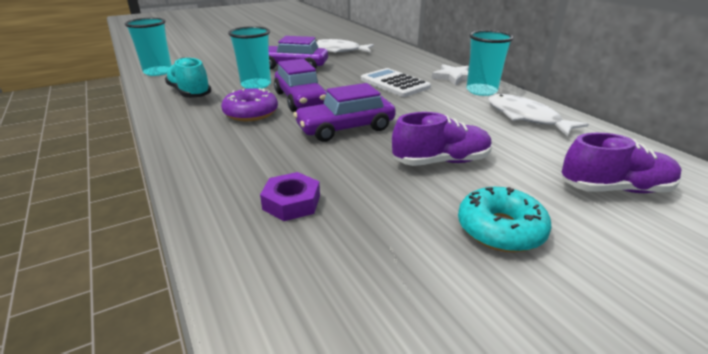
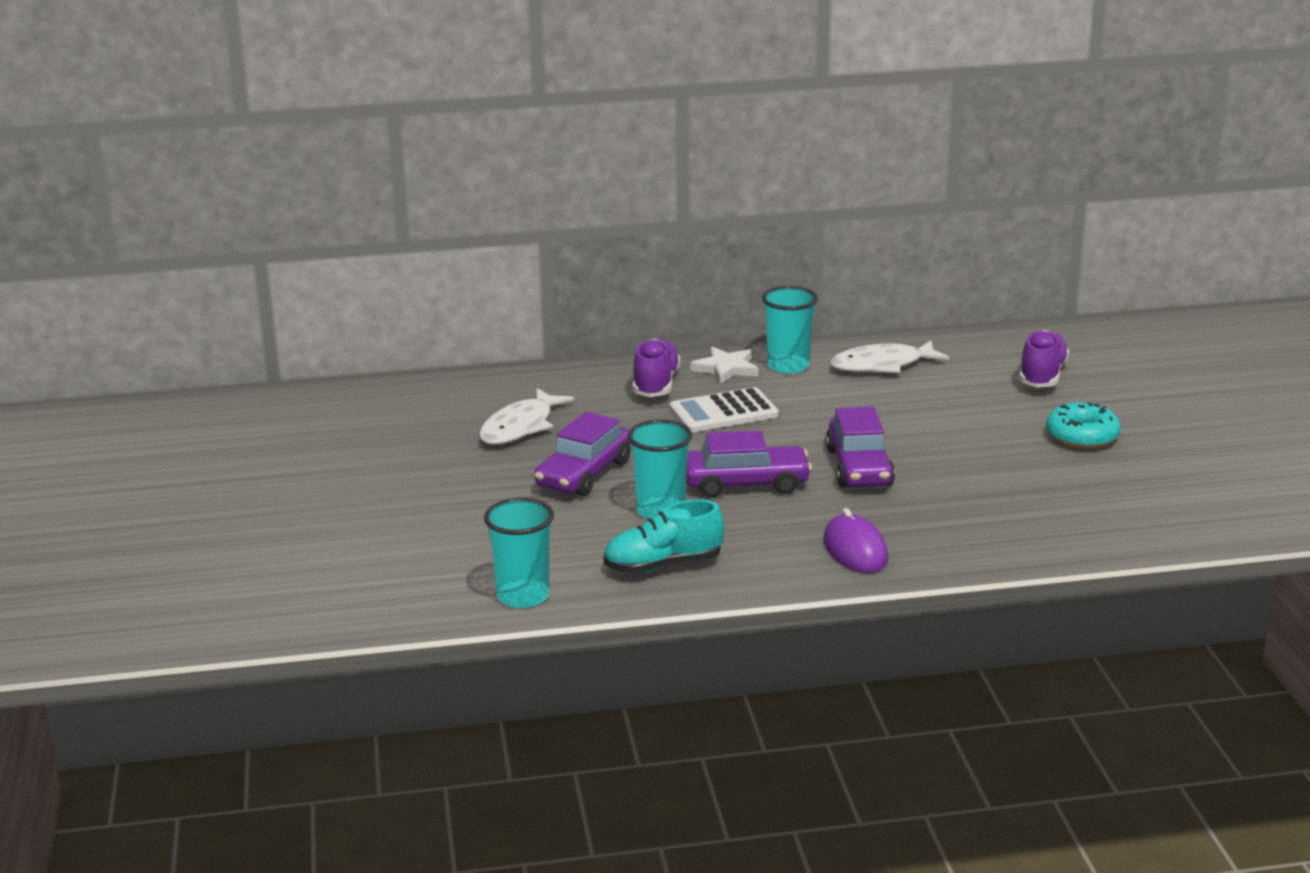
camera: 70 degrees left, 5 degrees down
(213, 141) = (855, 550): none -> purple mouse
(251, 113) = (776, 521): purple donut -> none
(291, 202) = (1011, 515): purple nut -> none
(441, 161) = (963, 433): purple shoe -> purple shoe (656, 384)

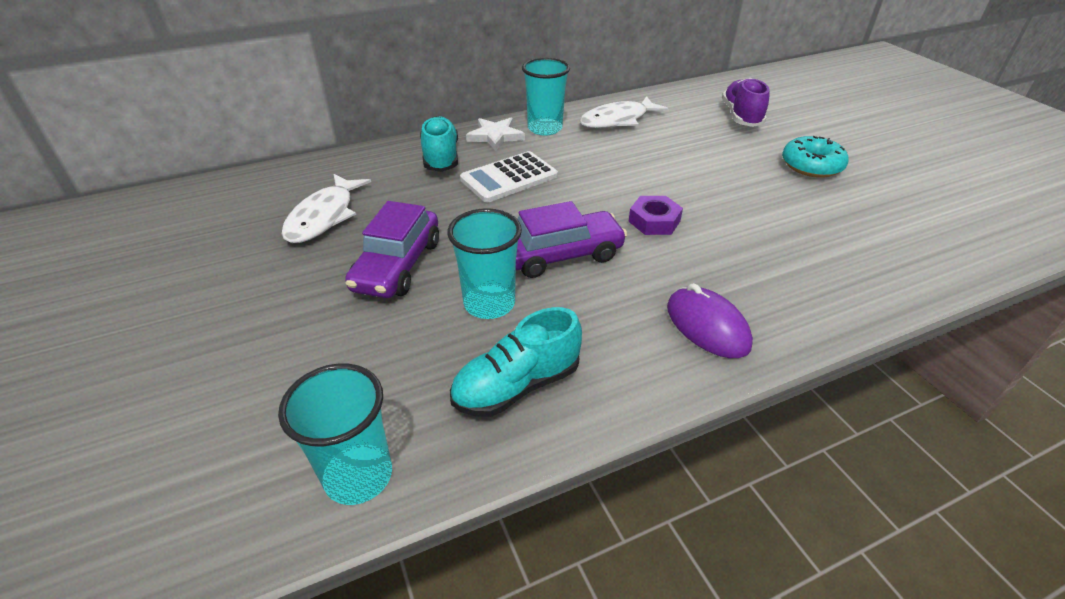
camera: 15 degrees left, 15 degrees up
(656, 384) = (441, 157): purple shoe -> turquoise shoe
(859, 467) = (654, 221): purple car -> purple nut

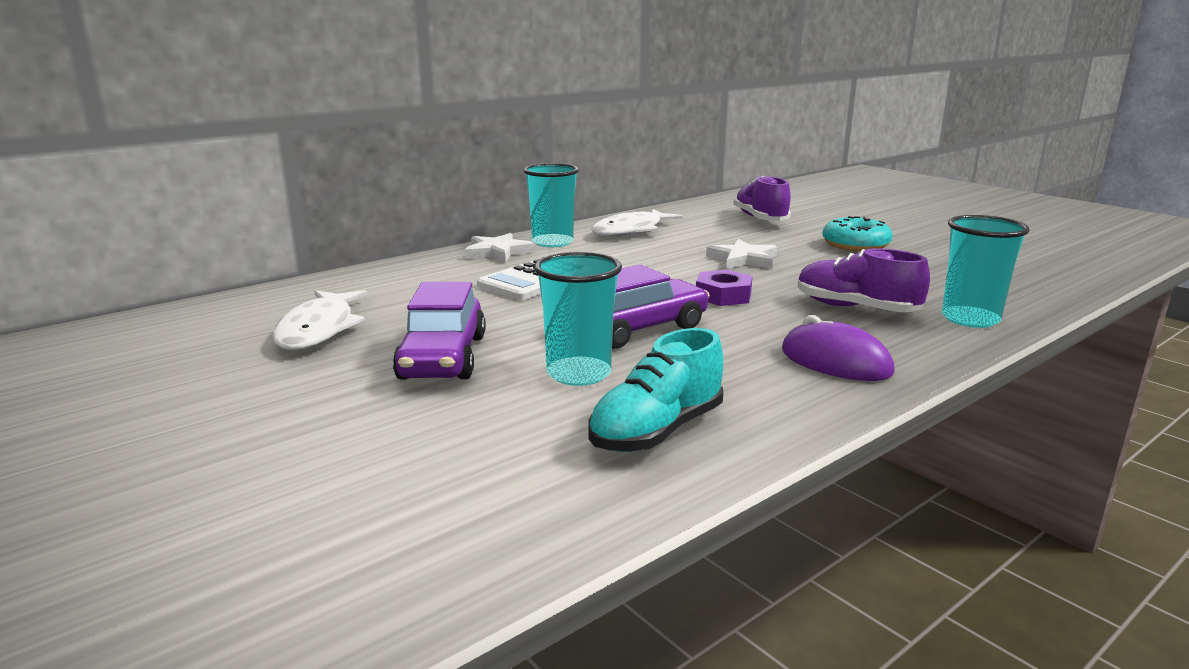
camera: 15 degrees left, 20 degrees down
(358, 476) = (508, 532): turquoise cup -> turquoise cup (970, 319)
(441, 157) = (441, 272): turquoise shoe -> none
(696, 172) = (743, 259): none -> white star
(763, 256) = (855, 308): none -> purple shoe

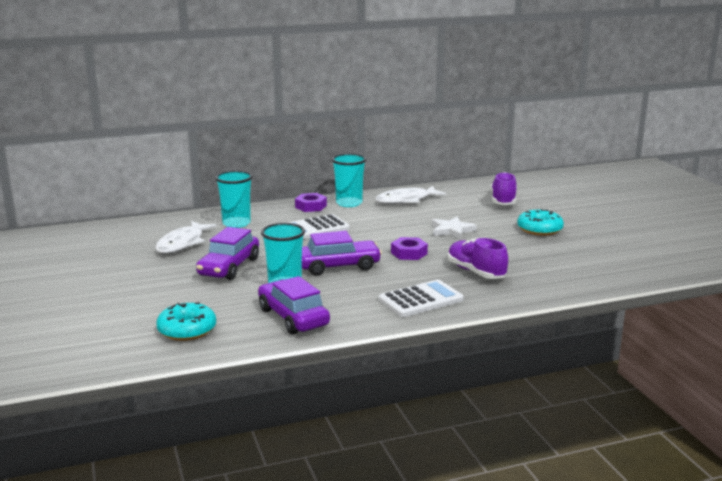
camera: 20 degrees right, 0 degrees up
(461, 502) = (187, 330): none -> turquoise donut
(498, 252) = (311, 206): white star -> purple nut
(657, 431) = (293, 317): turquoise shoe -> purple car
(835, 361) = (421, 300): purple mouse -> white calculator
(970, 319) = (535, 288): turquoise cup -> turquoise cup (236, 223)

